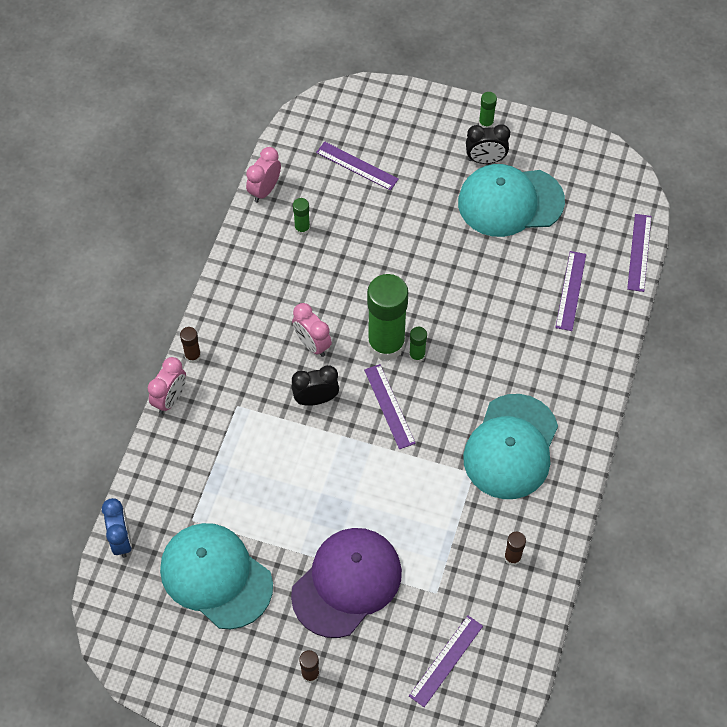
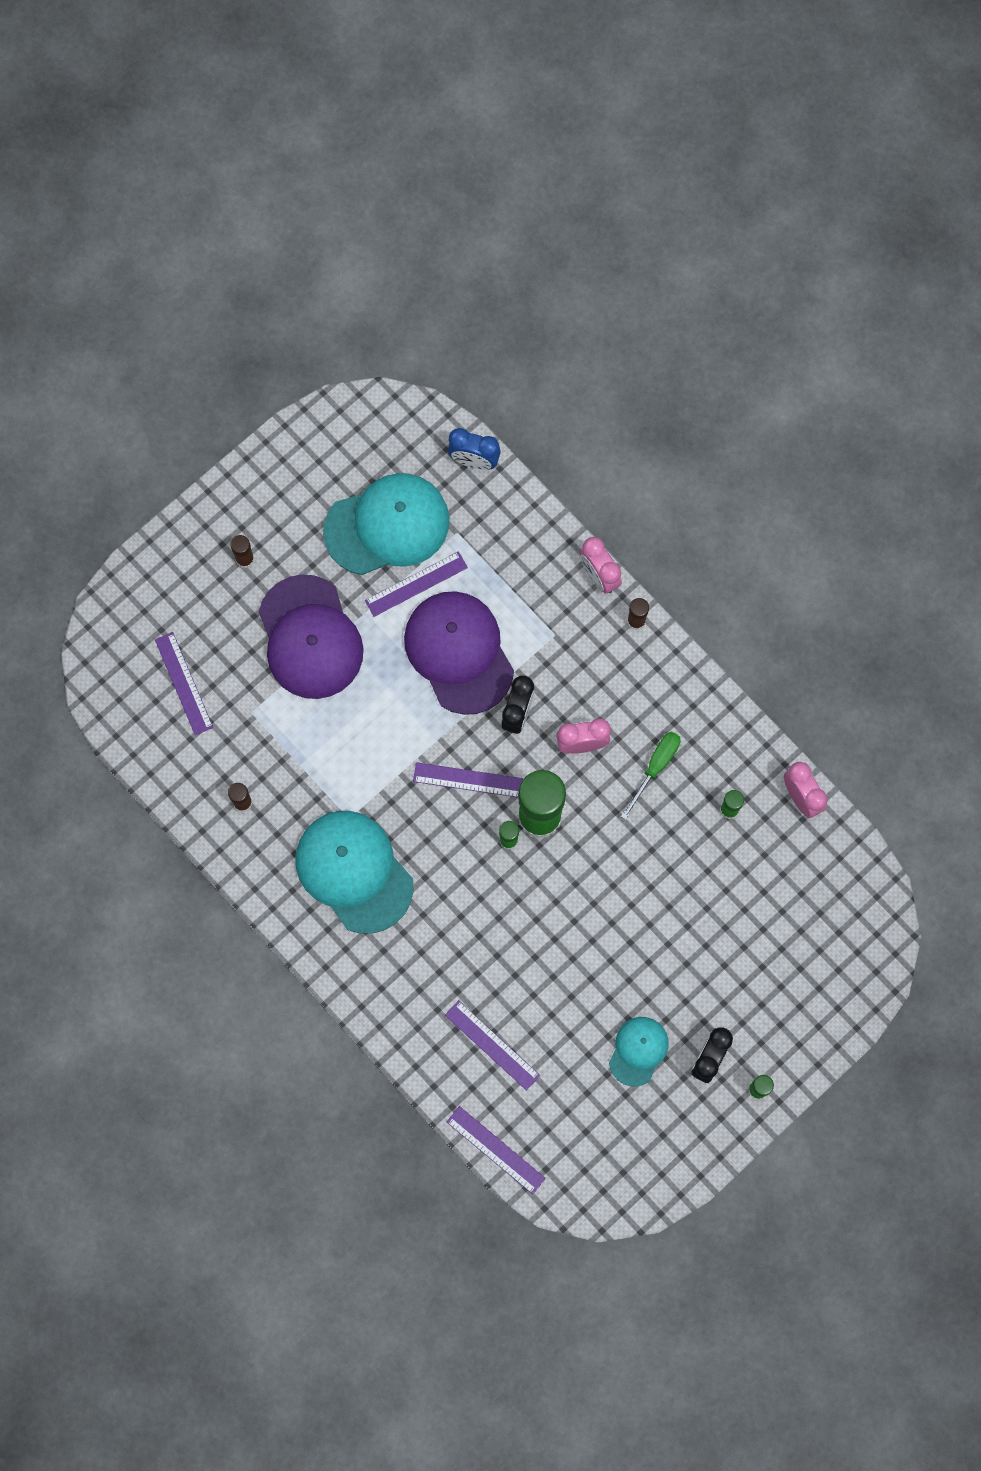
camera: 120 degrees right, 15 degrees up
(292, 465) = (459, 652): none -> purple cap
(300, 288) = (655, 767): none -> green screwdriver
(357, 166) = (778, 912): purple ruler -> purple ruler (416, 584)
(510, 202) = (638, 1051): turquoise cap -> turquoise cap, size x0.53

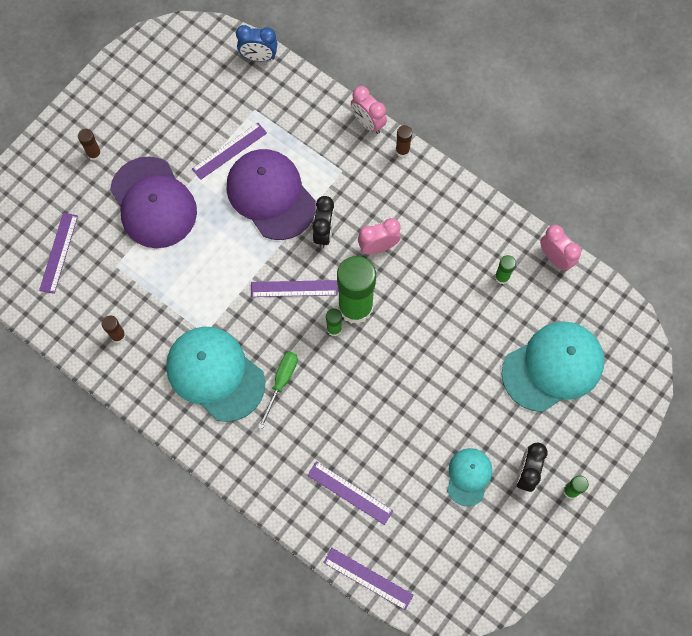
camera: 10 degrees left, 5 degrees down
(184, 683) = (59, 253): purple ruler -> purple ruler turned 45 degrees clockwise
(387, 525) = (200, 113): turquoise cap -> turquoise cap (553, 367)
(655, 767) = (438, 255): green screwdriver -> green screwdriver (281, 382)

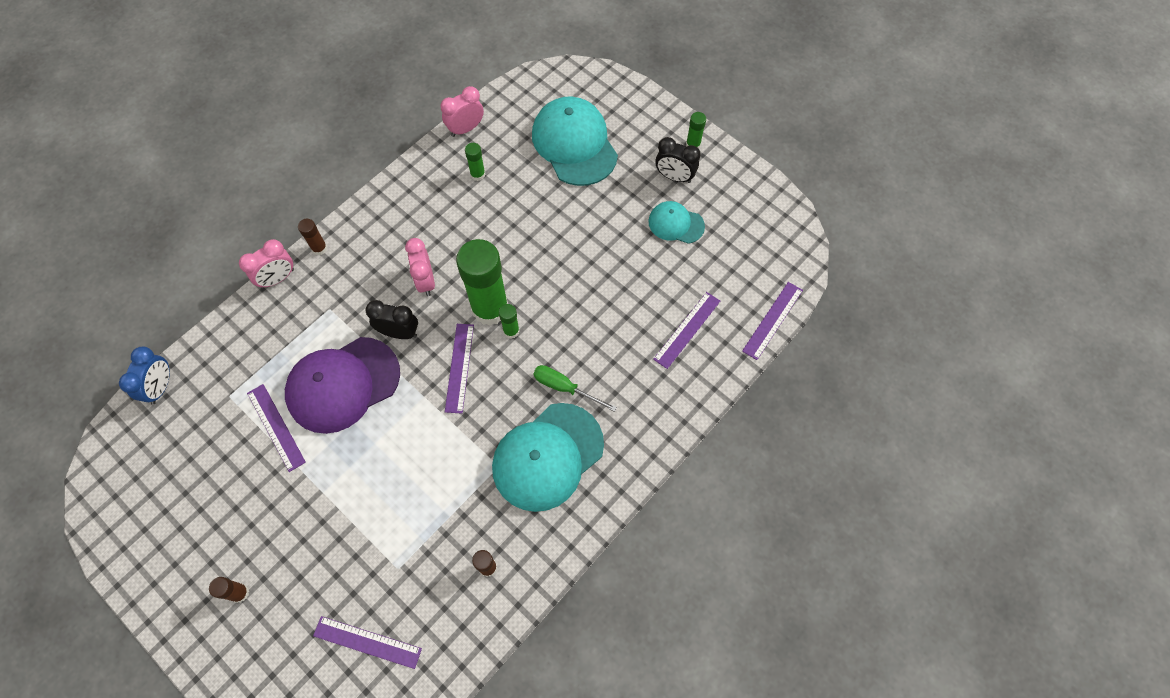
camera: 85 degrees left, 5 degrees down
(153, 203) = (324, 519): purple cap -> none

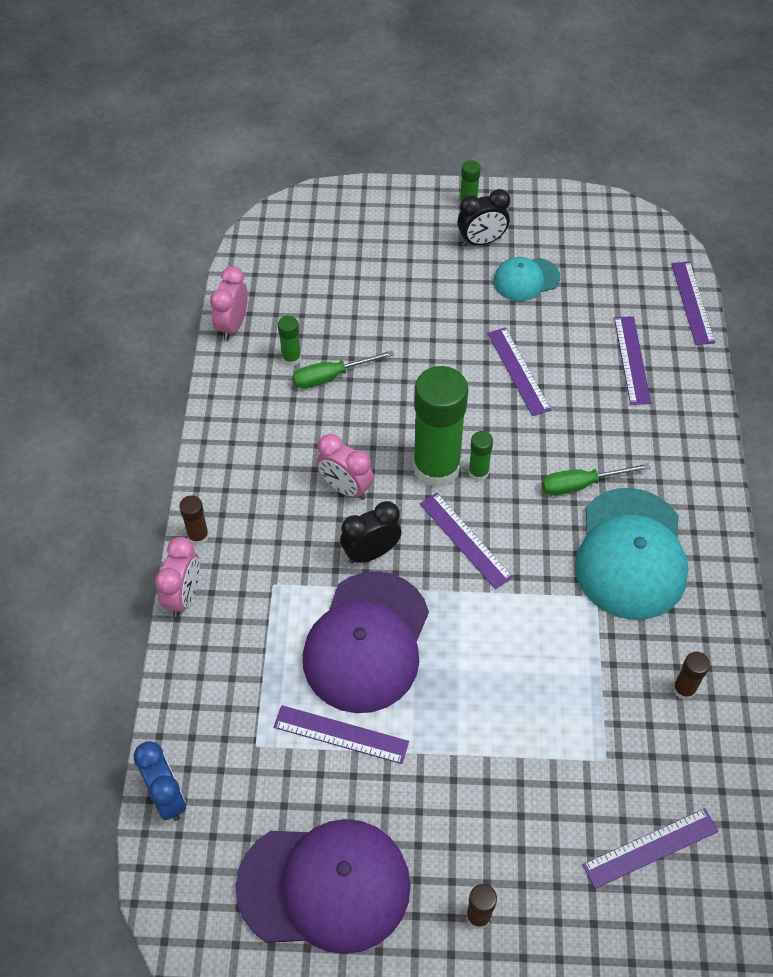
camera: 40 degrees left, 10 degrees down
(184, 504) = (324, 886): none -> purple cap
(489, 203) = (331, 376): none -> green screwdriver
(574, 144) = (357, 271): turquoise cap -> none
(605, 283) = (518, 371): none -> purple ruler

